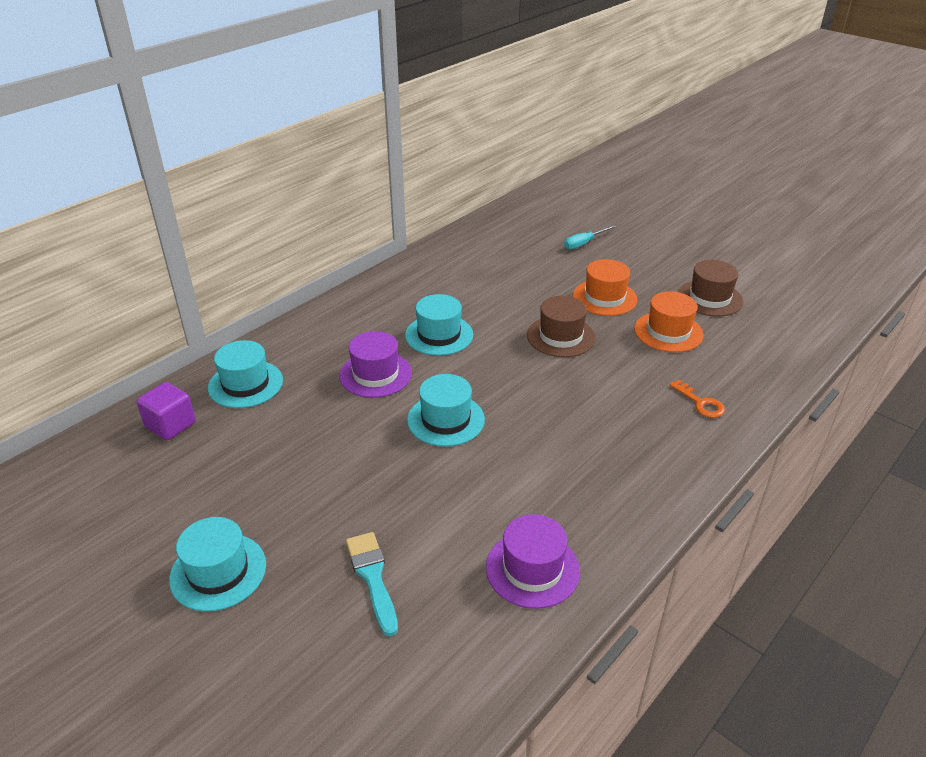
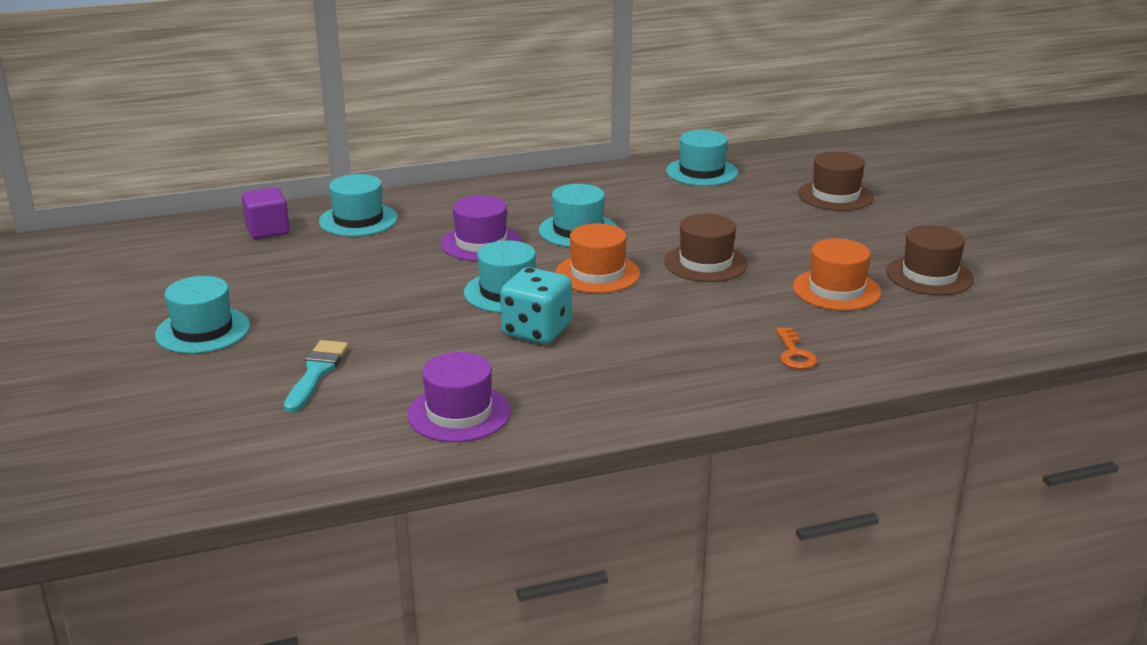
camera: 30 degrees right, 10 degrees down
(473, 247) = (701, 172): none -> turquoise hat
(507, 453) = (536, 331): none -> turquoise dice
(584, 243) = (835, 195): turquoise screwdriver -> brown hat
(604, 298) = (798, 245): orange hat -> orange hat (597, 273)

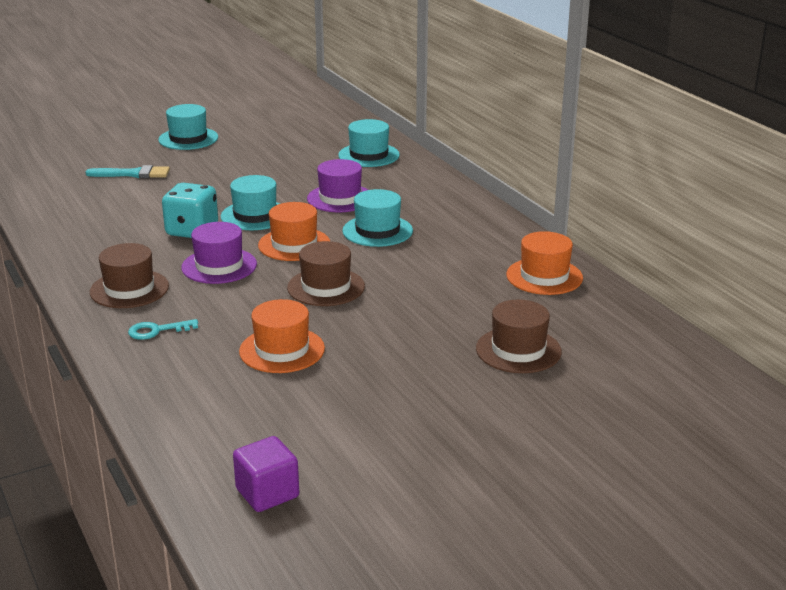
camera: 80 degrees right, 0 degrees up
(267, 230) = (340, 132): purple cube -> purple cube (267, 493)
(459, 413) = (78, 218): purple hat -> purple hat (219, 266)
(701, 172) = (544, 276): turquoise hat -> orange hat
(794, 354) = (157, 331): orange key -> turquoise key
(929, 275) = (325, 402): brown hat -> brown hat (129, 289)

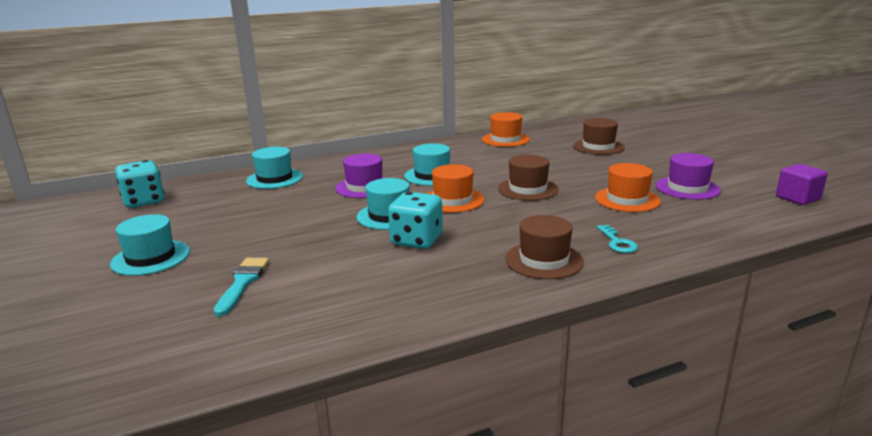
camera: 85 degrees left, 5 degrees down
(219, 266) = (493, 225): purple hat -> purple hat (687, 188)
(309, 115) = (144, 201): none -> turquoise dice

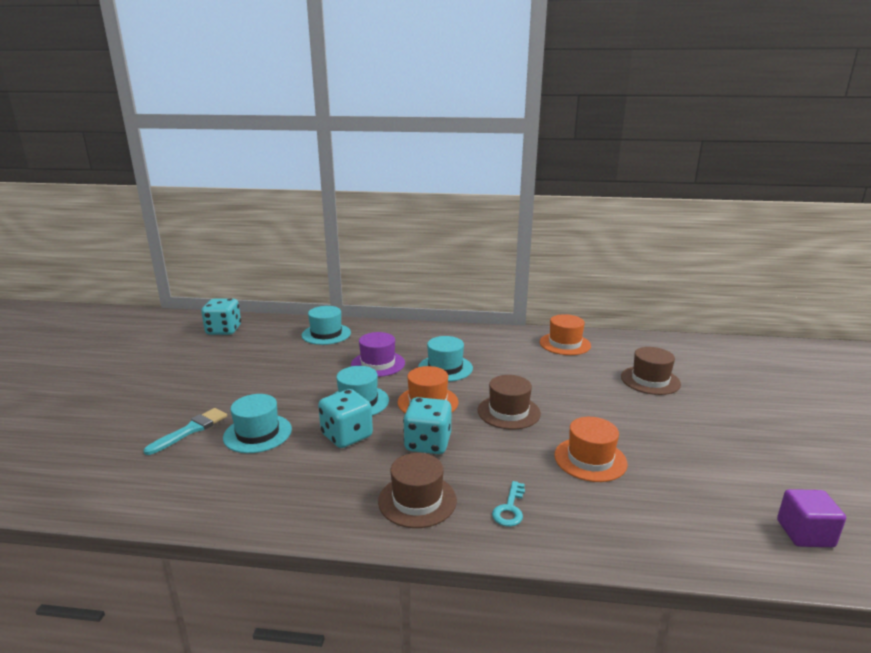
camera: 30 degrees right, 0 degrees up
(151, 258) = (170, 384): turquoise hat -> turquoise hat (257, 433)
(495, 225) = (428, 443): none -> turquoise dice
(687, 188) = (679, 468): purple hat -> none

